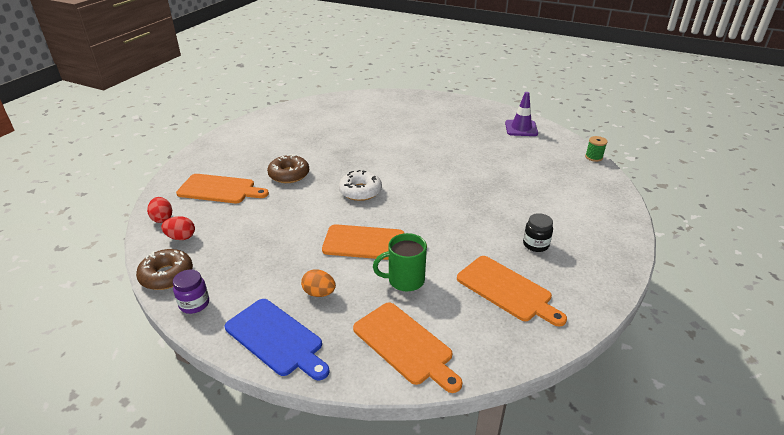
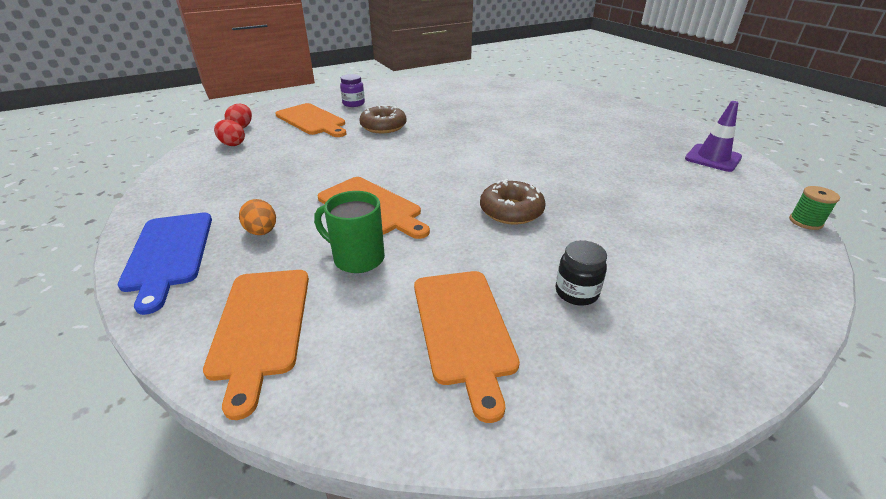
camera: 35 degrees right, 0 degrees up
(167, 275) = (180, 167): brown donut -> brown donut (511, 211)
(194, 304) = (162, 196): purple jar -> purple jar (353, 104)
(360, 191) = (430, 159): white donut -> none

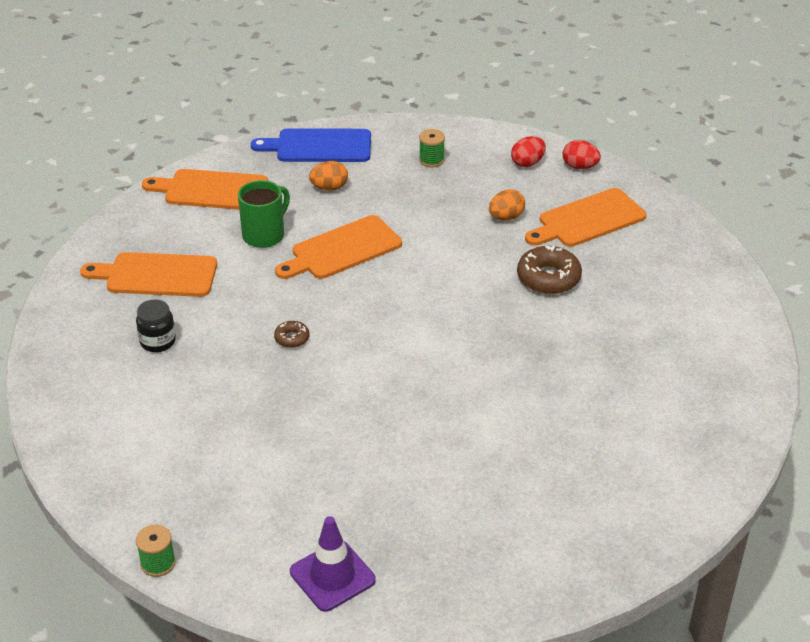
camera: 105 degrees right, 5 degrees up
(218, 183) = (431, 160): none -> green spool
(311, 145) = (506, 217): none -> orange egg
(353, 104) = (647, 259): purple jar -> none
(511, 211) = (292, 338): brown donut -> brown donut, size x0.52

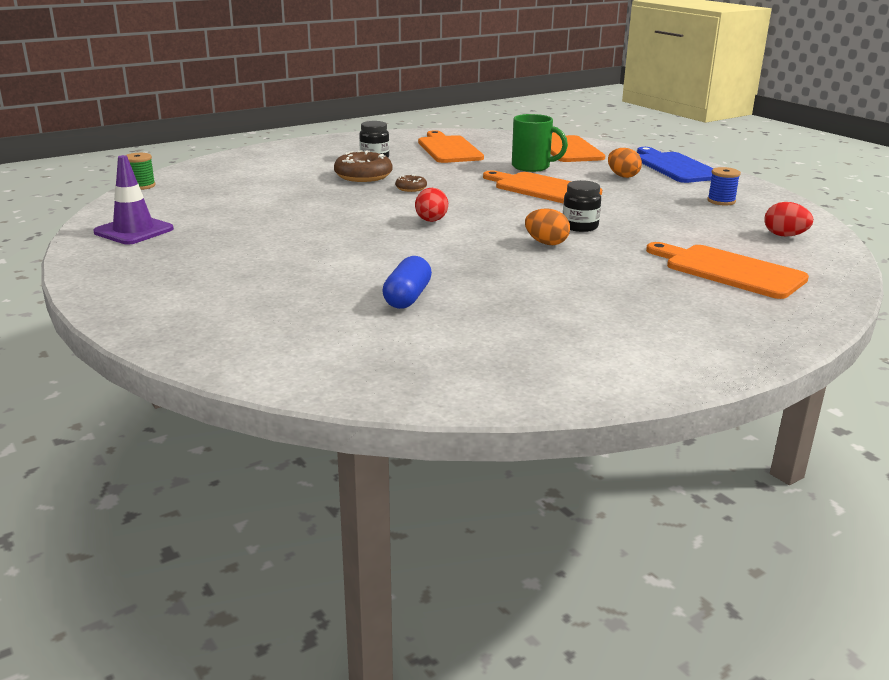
camera: 70 degrees right, 15 degrees down
(431, 160) = (721, 201): green spool -> blue spool
(459, 261) = (580, 226): none -> black jar
(506, 217) = (676, 236): orange egg -> orange egg (546, 243)
(548, 278) = (600, 263): brown donut -> brown donut (363, 176)
(579, 167) = (821, 258): red egg -> red egg (431, 221)
(583, 404) = (407, 297): none -> blue capsule

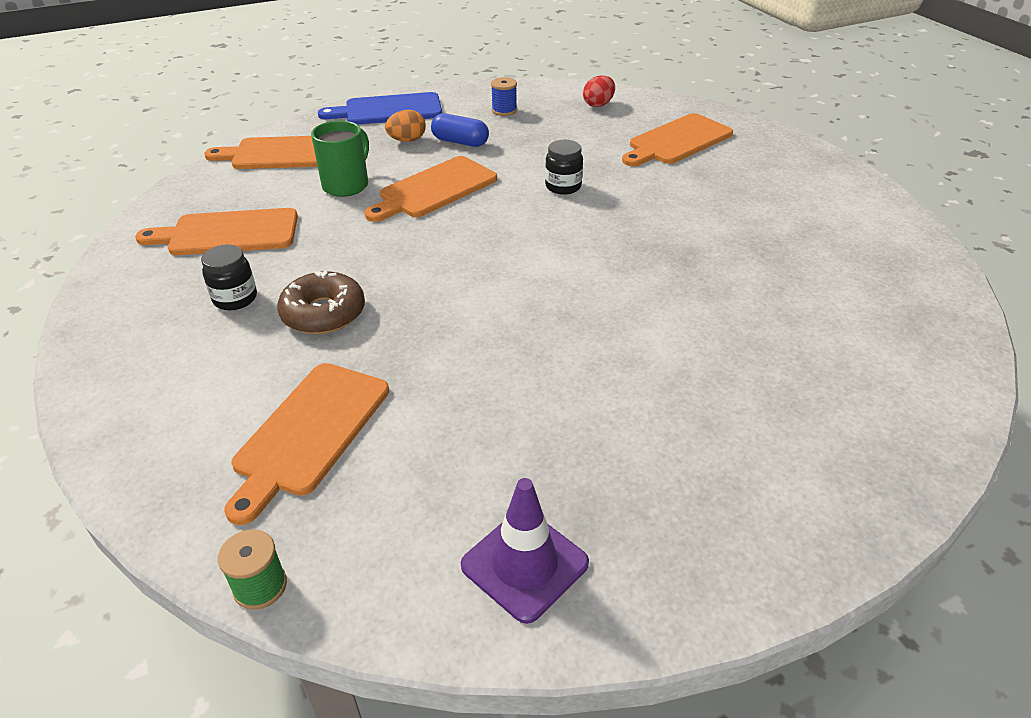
camera: 80 degrees left, 15 degrees up
(249, 183) = (309, 432): none -> orange cutting board
(407, 297) = (758, 304): blue capsule -> blue capsule (460, 142)
(411, 188) = (398, 277): brown donut -> none
(431, 221) = (530, 272): red egg -> none
(546, 243) = (608, 210): orange egg -> none

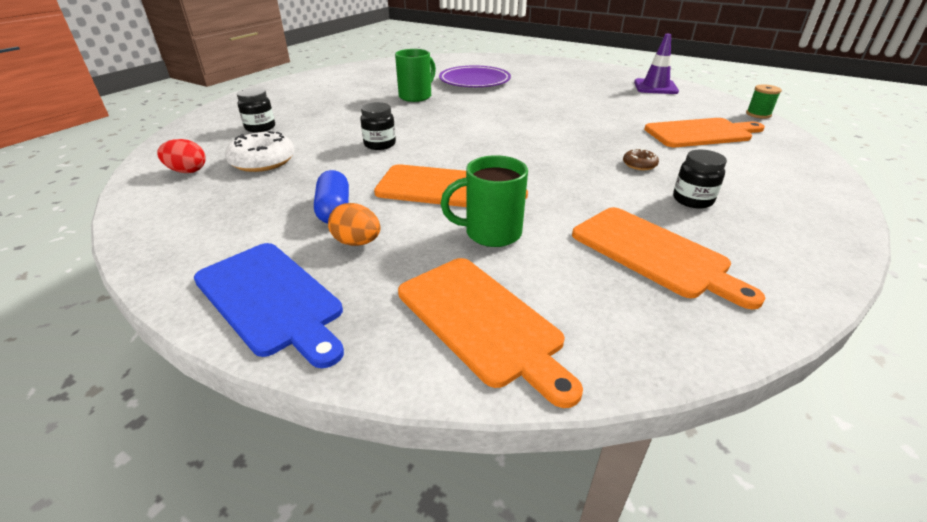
camera: 125 degrees left, 5 degrees down
(323, 313) = (639, 164): brown donut -> brown donut, size x0.52
(504, 110) = (228, 213): blue spool -> none
(585, 131) = (263, 161): none -> white donut
(677, 141) = (260, 127): orange cutting board -> black jar
(709, 253) = (416, 96): none -> green mug
(752, 334) = (474, 81): none -> purple plate

